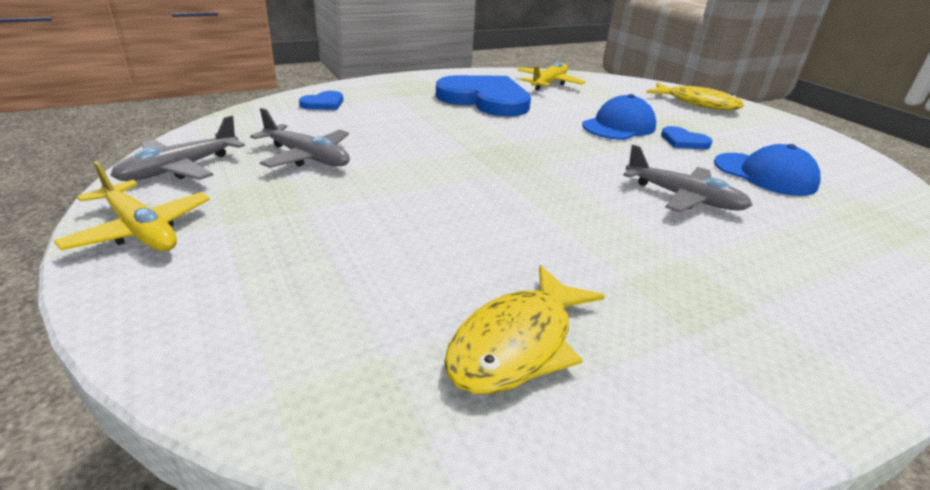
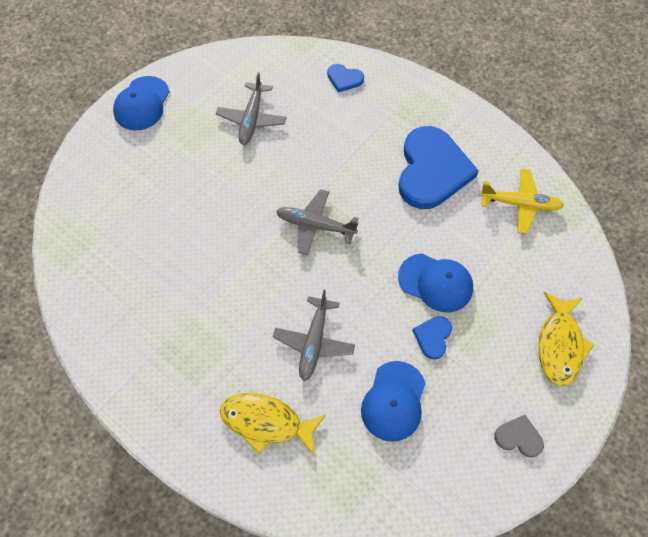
camera: 70 degrees right, 30 degrees up
(140, 229) = (142, 104): yellow plane -> blue cap
(181, 168) = (205, 75): grey plane -> grey plane (315, 226)
(517, 343) = (123, 282): yellow fish -> yellow fish (266, 422)
(795, 135) = (519, 437): none -> grey heart

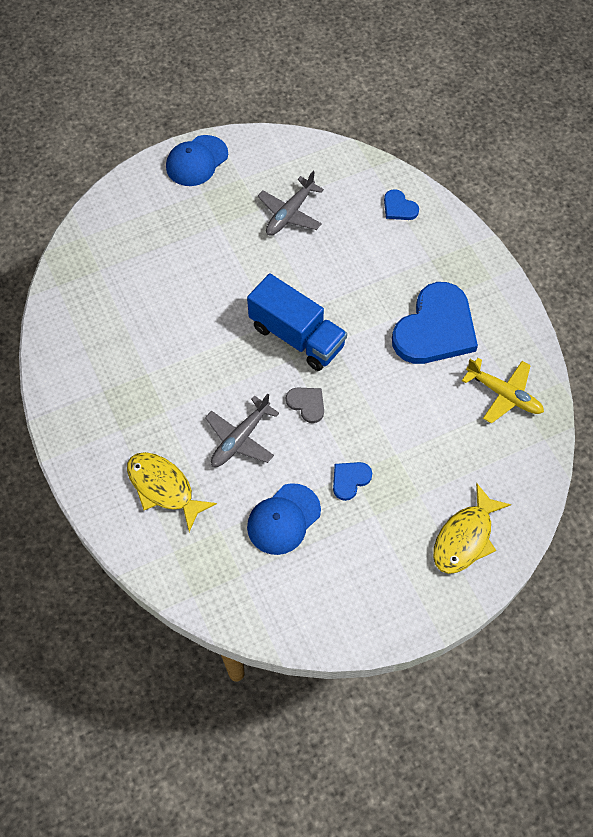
camera: 25 degrees right, 0 degrees up
(315, 226) = (297, 336): grey plane -> blue truck
(435, 283) = (380, 433): blue cap -> none
(519, 437) = (379, 599): grey heart -> grey heart (307, 404)

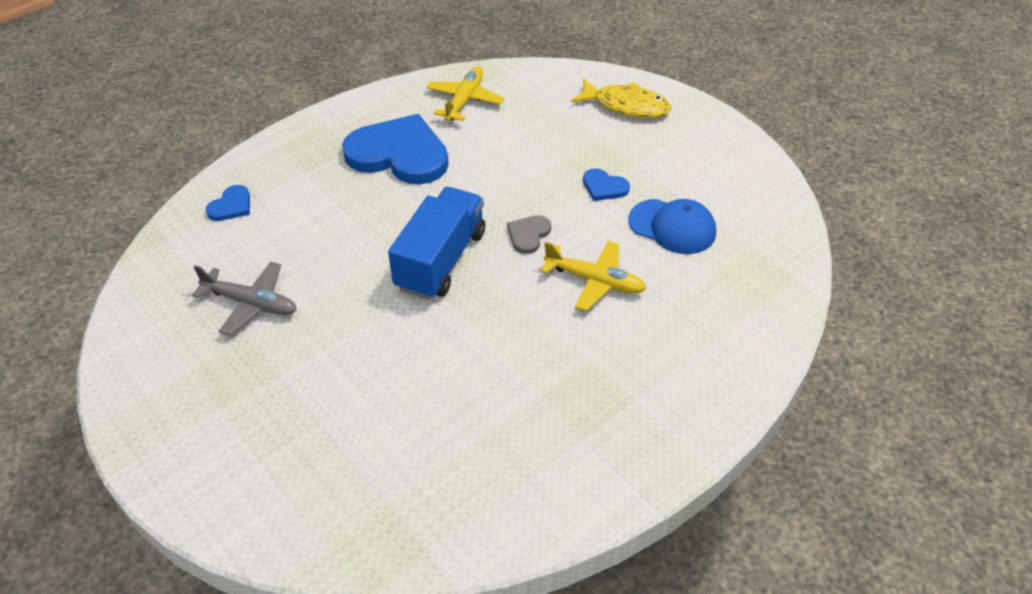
camera: 105 degrees left, 15 degrees down
(164, 488) = (688, 334): yellow fish -> none
(197, 161) = (158, 431): blue cap -> none
(240, 438) = (594, 281): grey plane -> yellow plane

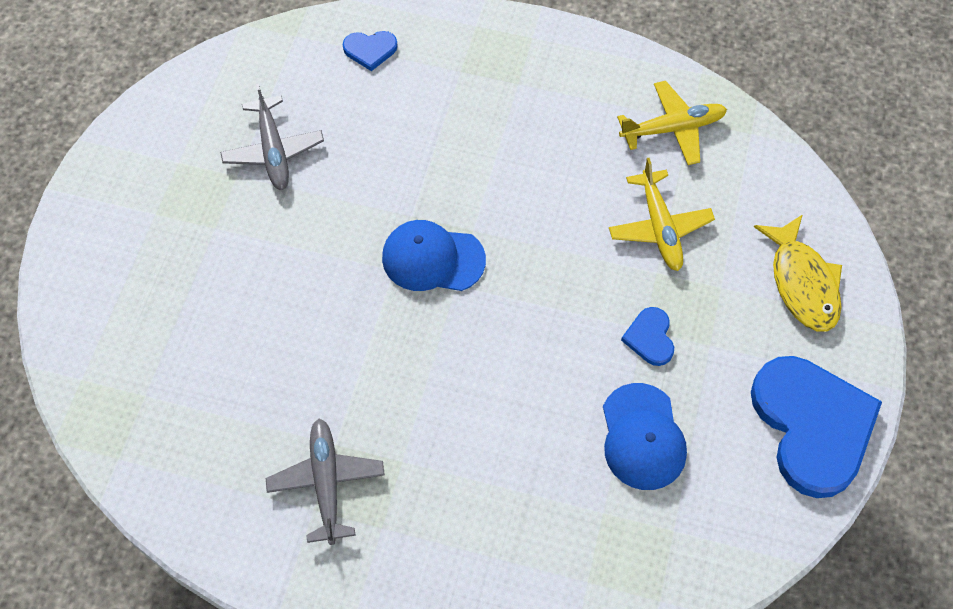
camera: 55 degrees right, 15 degrees up
(399, 154) = (544, 128): blue heart -> blue heart (812, 425)
(441, 260) = (433, 259): blue truck -> blue cap
(528, 235) = (524, 311): grey heart -> none
(569, 415) = (326, 483): none -> grey plane
(594, 281) = (507, 407): yellow plane -> yellow plane (659, 227)

